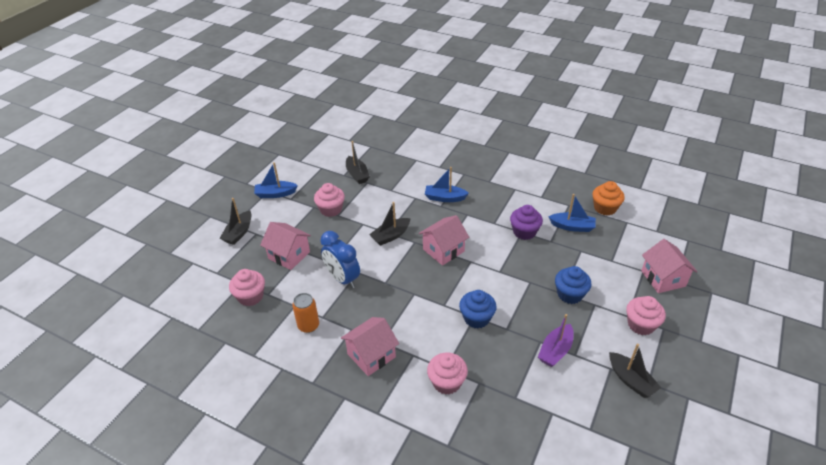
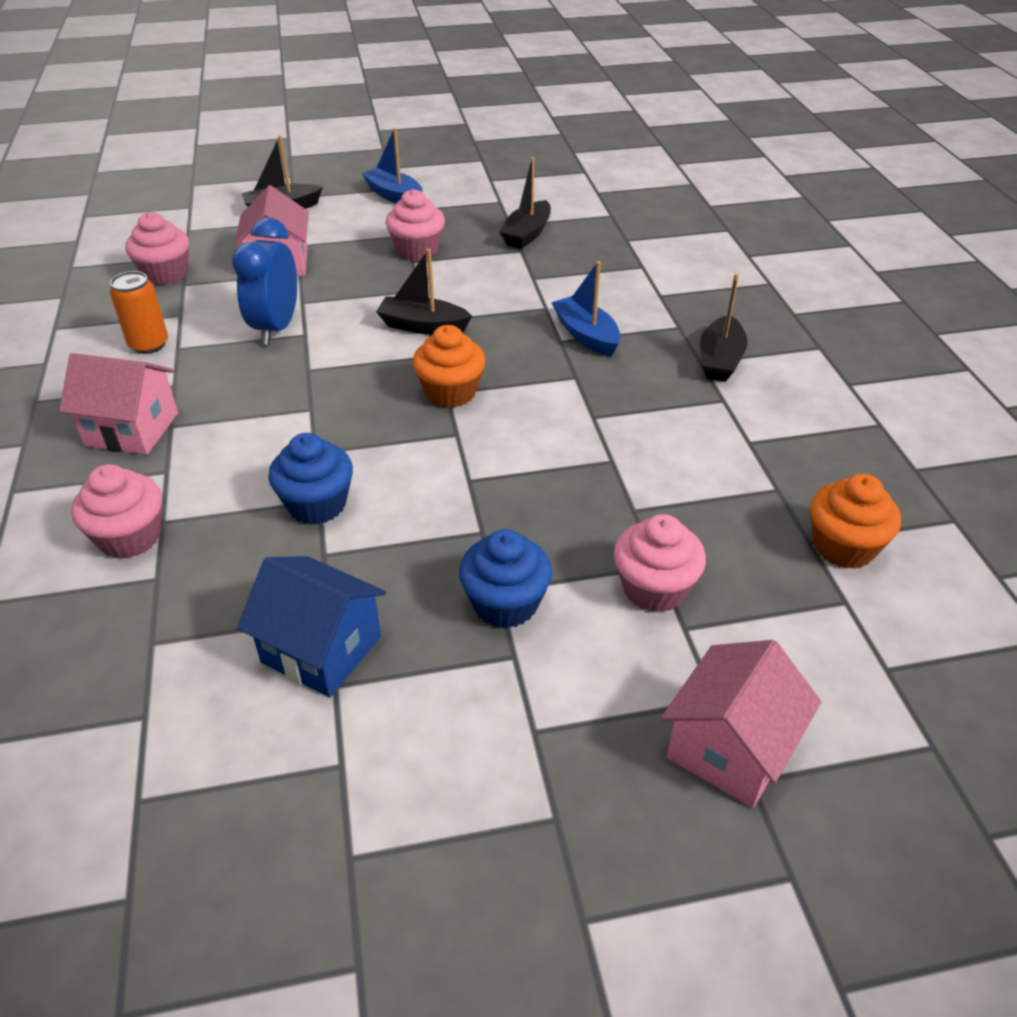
camera: 50 degrees right, 0 degrees up
(443, 250) = (450, 392): pink house -> orange cupcake
(524, 232) = (615, 464): purple cupcake -> none
(555, 350) = (321, 649): purple boat -> blue house
(572, 227) = (716, 522): blue boat -> none
(631, 380) = (331, 818): black boat -> black boat (720, 360)
(641, 325) = (527, 766): pink cupcake -> pink cupcake (654, 588)

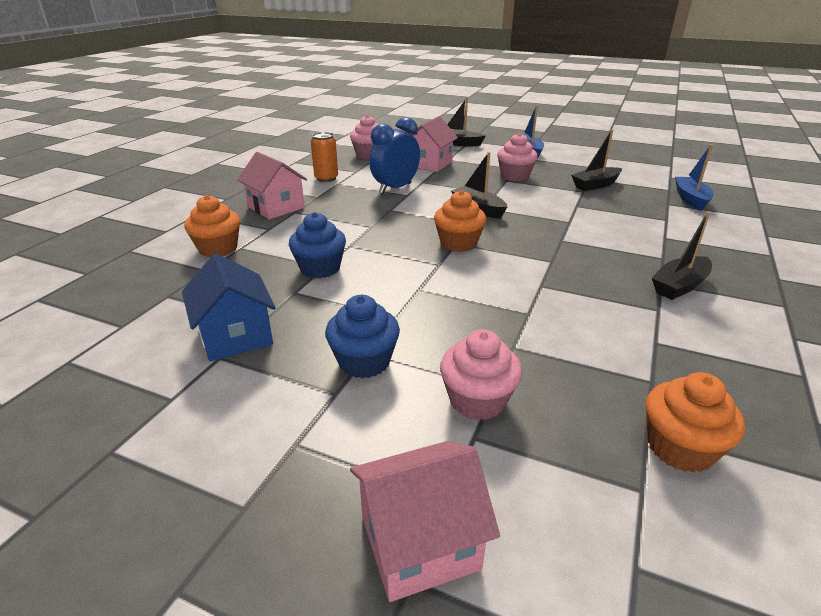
camera: 35 degrees right, 10 degrees down
(130, 537) = (218, 249): pink cupcake -> orange cupcake
(586, 335) = (583, 242): blue boat -> blue boat (690, 199)

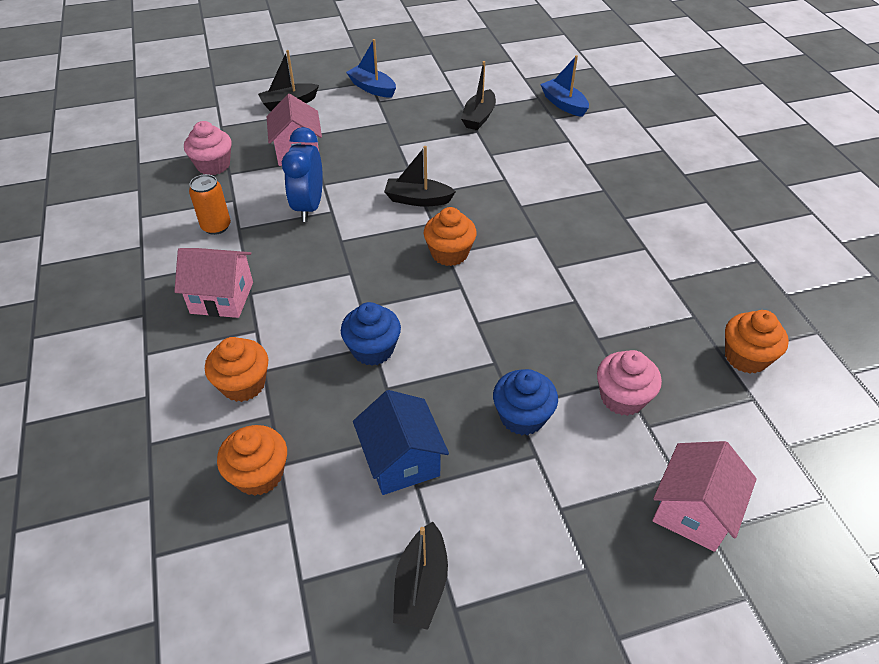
camera: 40 degrees left, 15 degrees up
(148, 294) = (259, 474): none -> orange cupcake
(236, 336) = (401, 460): blue house -> blue house turned 45 degrees clockwise
(515, 176) = (399, 135): pink cupcake -> none
(679, 286) = (638, 216): black boat -> black boat (421, 585)

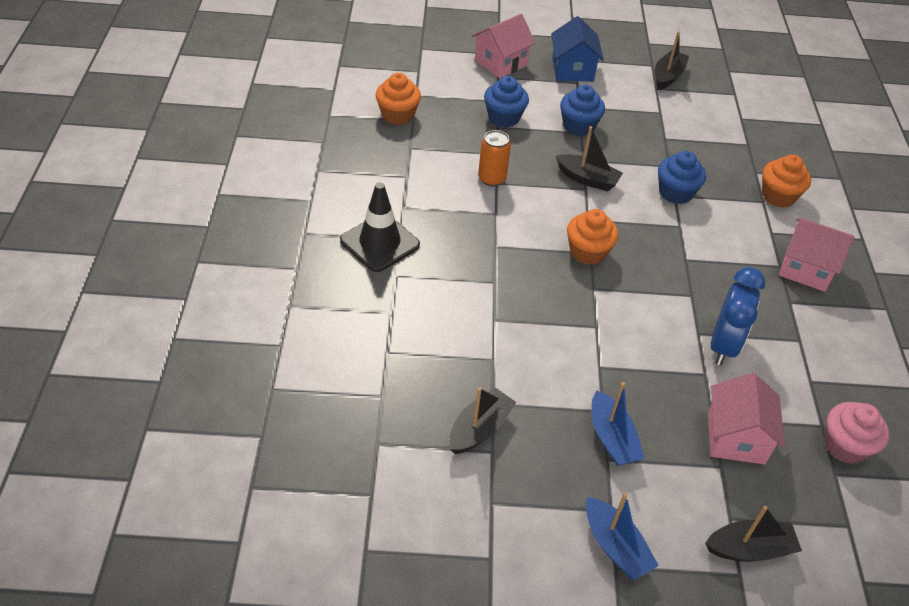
camera: 165 degrees left, 0 degrees up
(216, 226) = (825, 349): orange can -> orange can (492, 179)
(259, 474) = (762, 143): orange cupcake -> none
(401, 460) = (667, 126): blue house -> blue house (572, 70)
(417, 199) = (601, 321): black boat -> black boat (587, 179)
(563, 104) = (351, 418): blue boat -> blue boat (611, 438)
(622, 398) = (504, 117): pink cupcake -> blue cupcake
(638, 210) = (380, 243): none -> black traffic cone

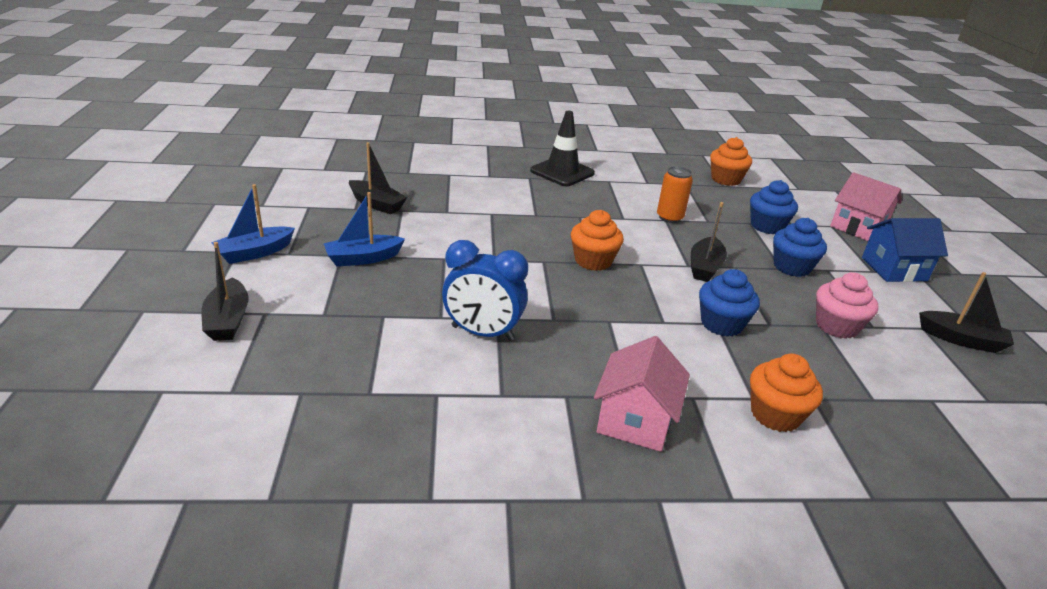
camera: 85 degrees right, 15 degrees down
(735, 437) = (357, 327): pink house -> none
(845, 446) = (338, 408): pink cupcake -> pink cupcake (836, 326)

